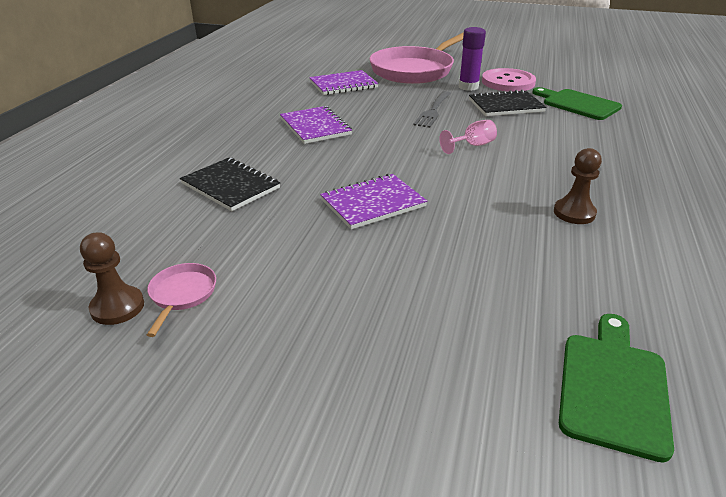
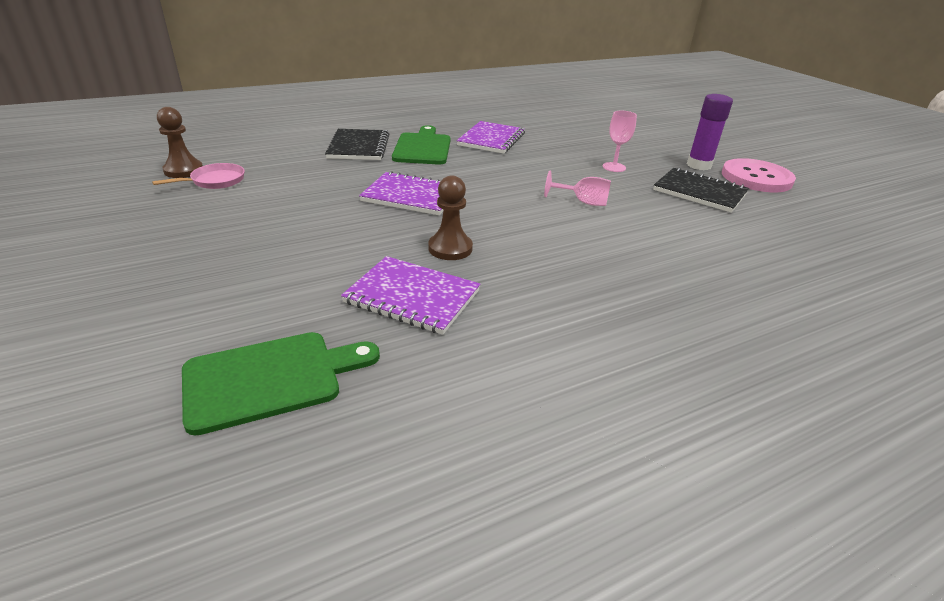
camera: 45 degrees right, 0 degrees up
(343, 85) = (583, 123): purple notebook -> purple notebook (412, 297)
(414, 70) = (677, 136): pink pan -> none
(433, 111) = (614, 167): grey fork -> pink goblet
(574, 213) = (543, 284): brown pawn -> brown pawn (450, 248)
(577, 104) = (794, 224): green cutting board -> green cutting board (422, 148)

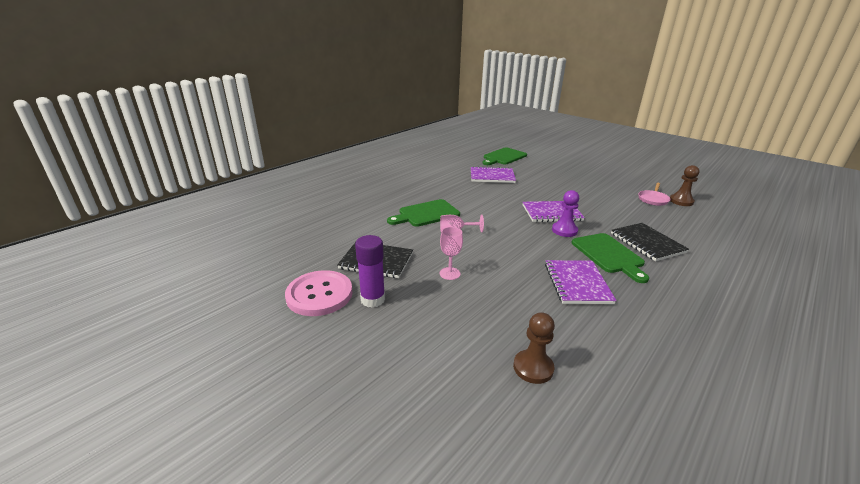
camera: 160 degrees right, 5 degrees down
(431, 174) = (564, 230): none -> purple pawn
(450, 248) = (499, 193): brown pawn -> brown pawn (533, 368)
(618, 236) = (426, 214): none -> green cutting board

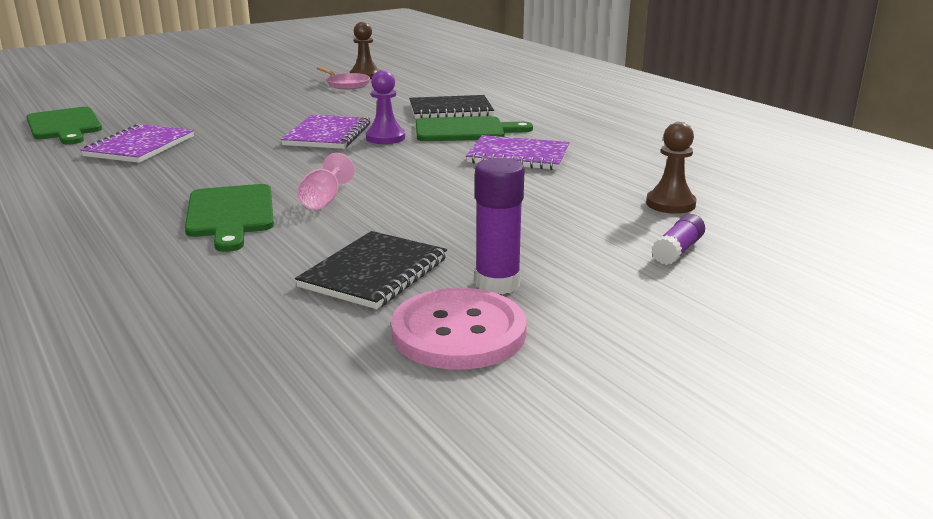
camera: 75 degrees left, 5 degrees down
(443, 373) = (678, 250): none -> purple glue stick
(450, 273) = (453, 220): pink goblet -> none

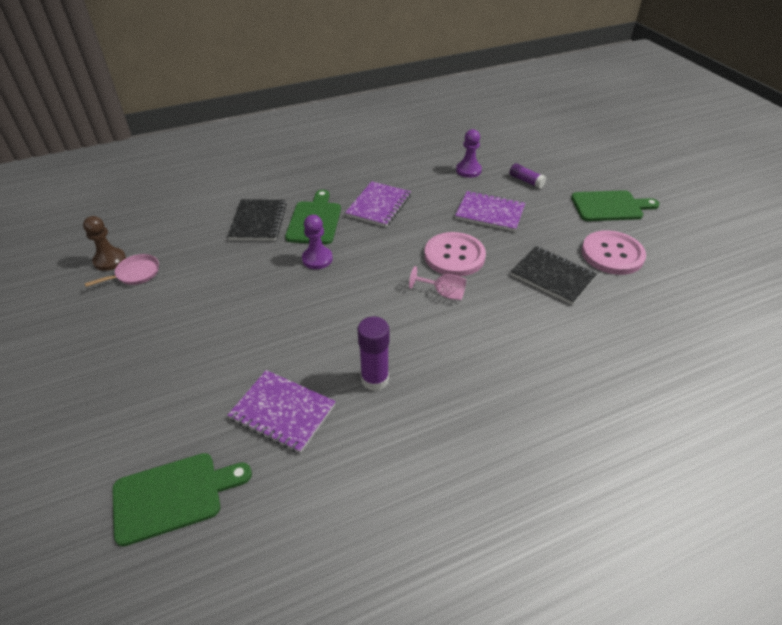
camera: 80 degrees left, 20 degrees up
(230, 214) = (463, 338): green cutting board -> green cutting board (610, 206)
(327, 135) = (296, 289): purple notebook -> purple notebook (490, 213)
(412, 203) = (454, 256): none -> pink button
(497, 284) = (563, 237): purple glue stick -> purple glue stick (375, 379)
(670, 204) = (468, 170): brown pawn -> purple pawn

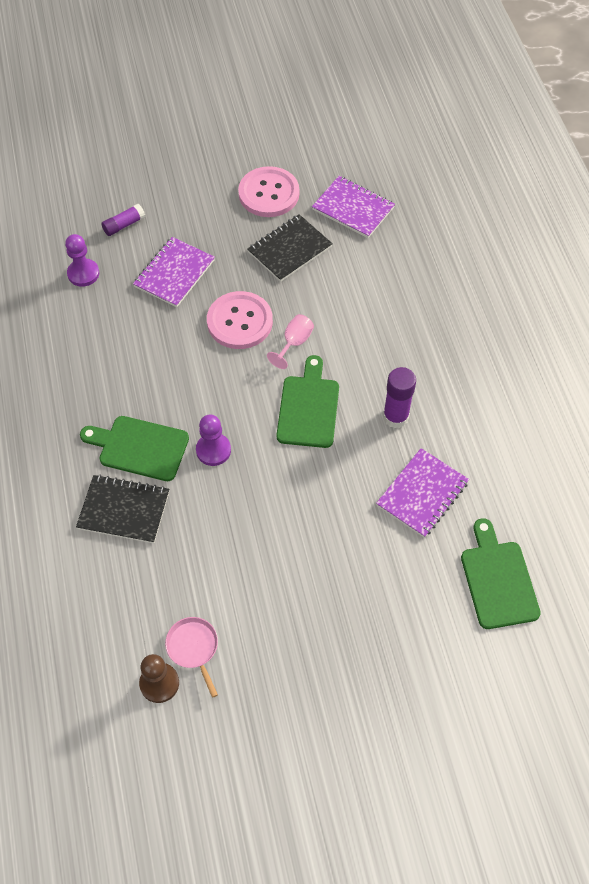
camera: 80 degrees left, 15 degrees up
(379, 206) = (128, 377): purple notebook -> purple notebook (353, 208)
(610, 206) = (193, 168): green cutting board -> green cutting board (308, 407)

